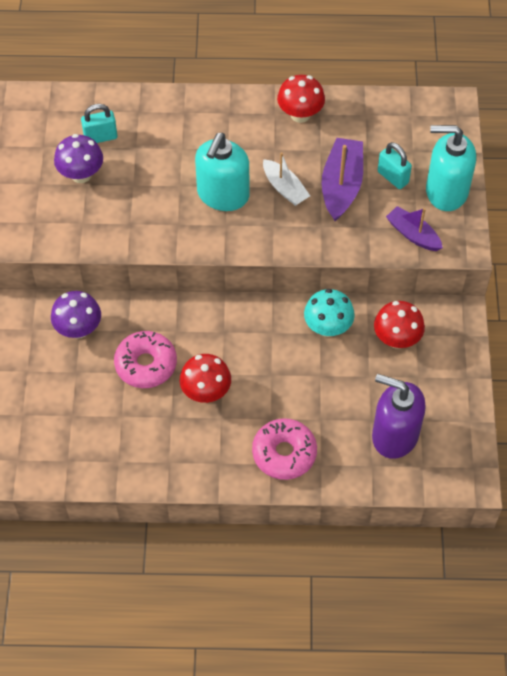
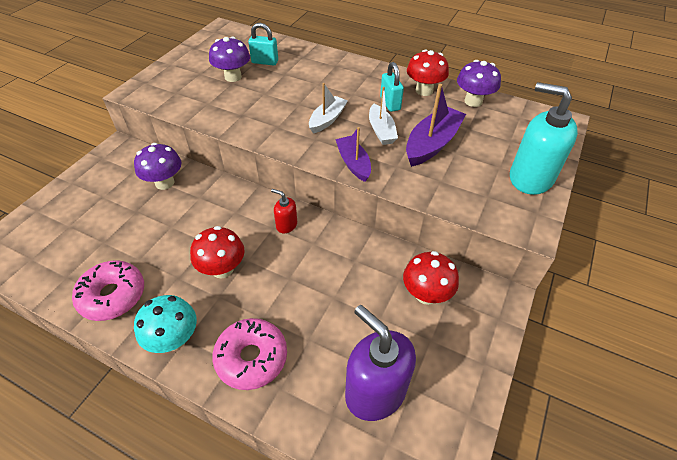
camera: 25 degrees right, 10 degrees down
(146, 364) = (192, 227): pink donut -> pink donut (113, 296)
(223, 195) = (327, 119): turquoise soap dispenser -> white boat
(235, 324) = (286, 225): none -> red soap dispenser
(328, 327) = (365, 258): turquoise mushroom -> turquoise mushroom (174, 339)
(357, 111) = (473, 101): none -> purple mushroom
(393, 177) = (482, 152): turquoise padlock -> turquoise padlock (390, 103)
(413, 234) = (481, 200): purple boat -> purple boat (353, 163)

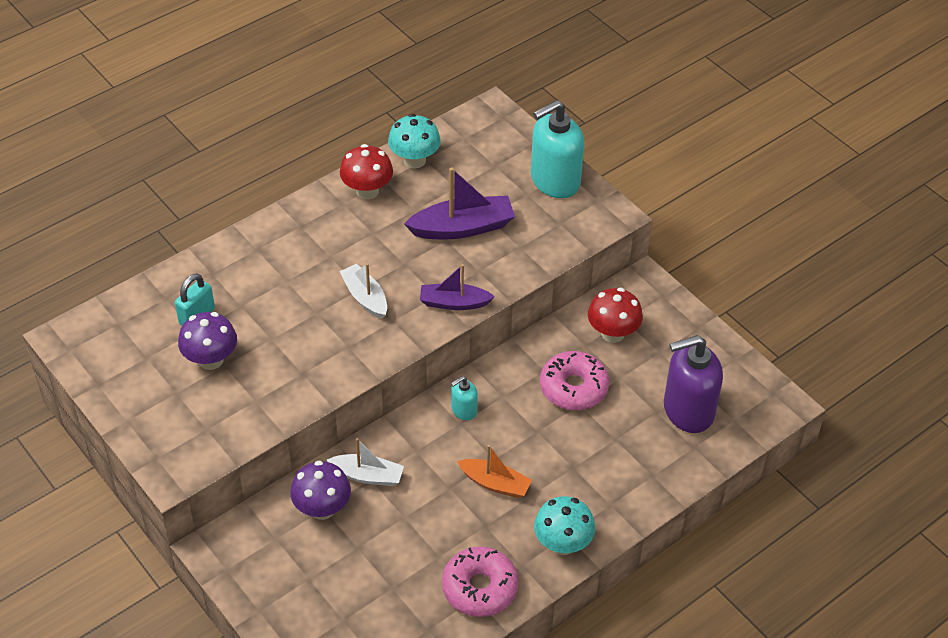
camera: 65 degrees left, 0 degrees up
(222, 269) = (495, 483): red mushroom -> orange boat
(251, 358) = (613, 487): pink donut -> pink donut (573, 388)
(286, 225) = (463, 410): red soap dispenser -> turquoise soap dispenser
(381, 131) = (415, 259): white boat -> white boat (367, 475)
(390, 103) = (371, 231): turquoise padlock -> none
(432, 144) = (462, 227): purple boat -> purple boat turned 105 degrees clockwise
(473, 101) = (414, 160): purple mushroom -> turquoise mushroom

